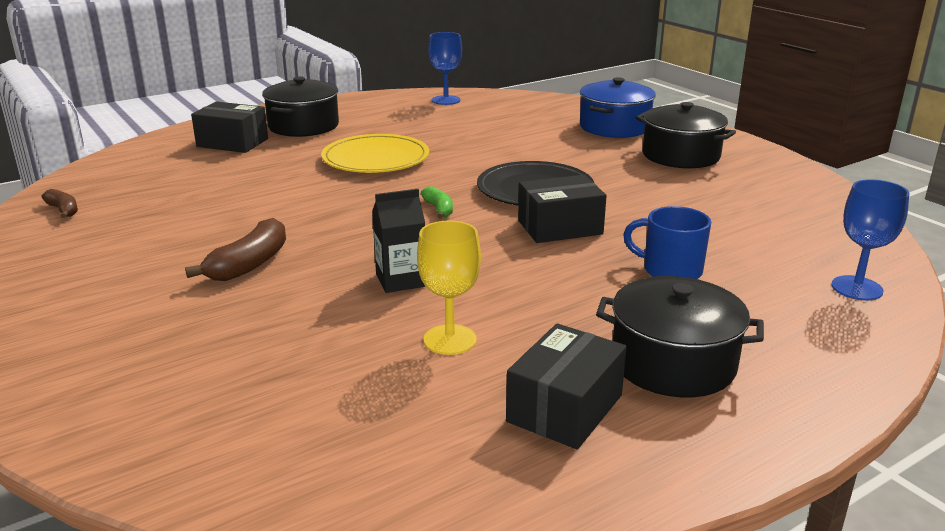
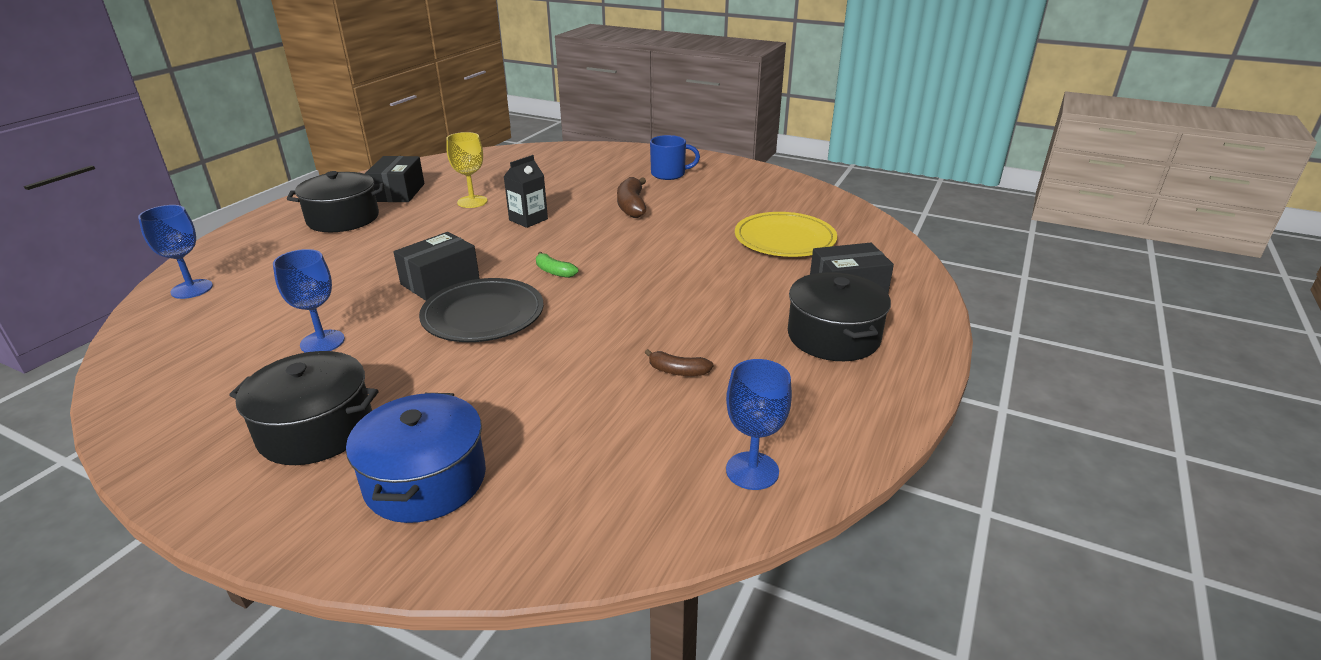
camera: 150 degrees right, 5 degrees up
(63, 210) = (812, 204): brown banana -> brown banana (677, 371)
(376, 159) = (678, 310): yellow plate -> yellow plate (784, 239)
(670, 270) = (341, 268): blue mug -> blue mug (669, 174)
(683, 201) = (322, 342): none -> blue goblet

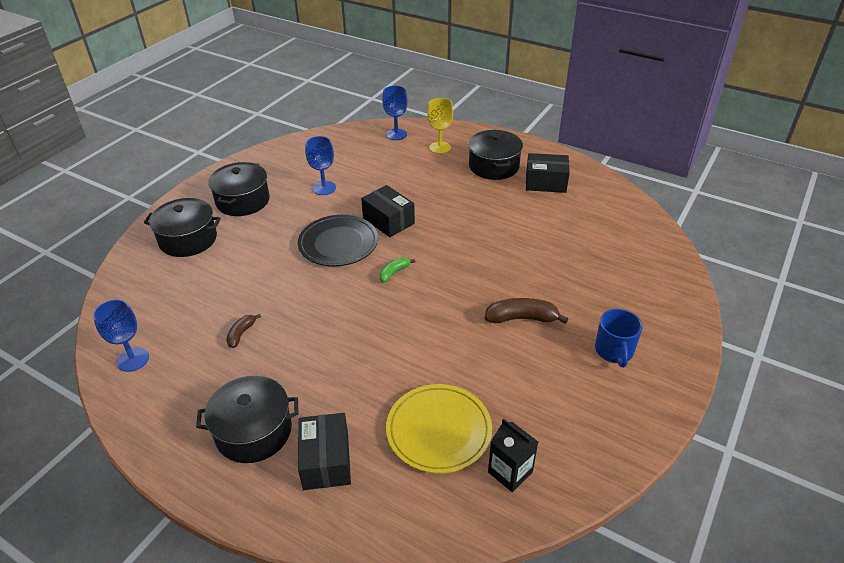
camera: 95 degrees right, 10 degrees up
(426, 480) = (188, 239): blue pot -> black pot
(472, 202) = (528, 221): yellow goblet -> yellow goblet (440, 147)
(528, 219) = (491, 254): black carton -> black carton (510, 472)

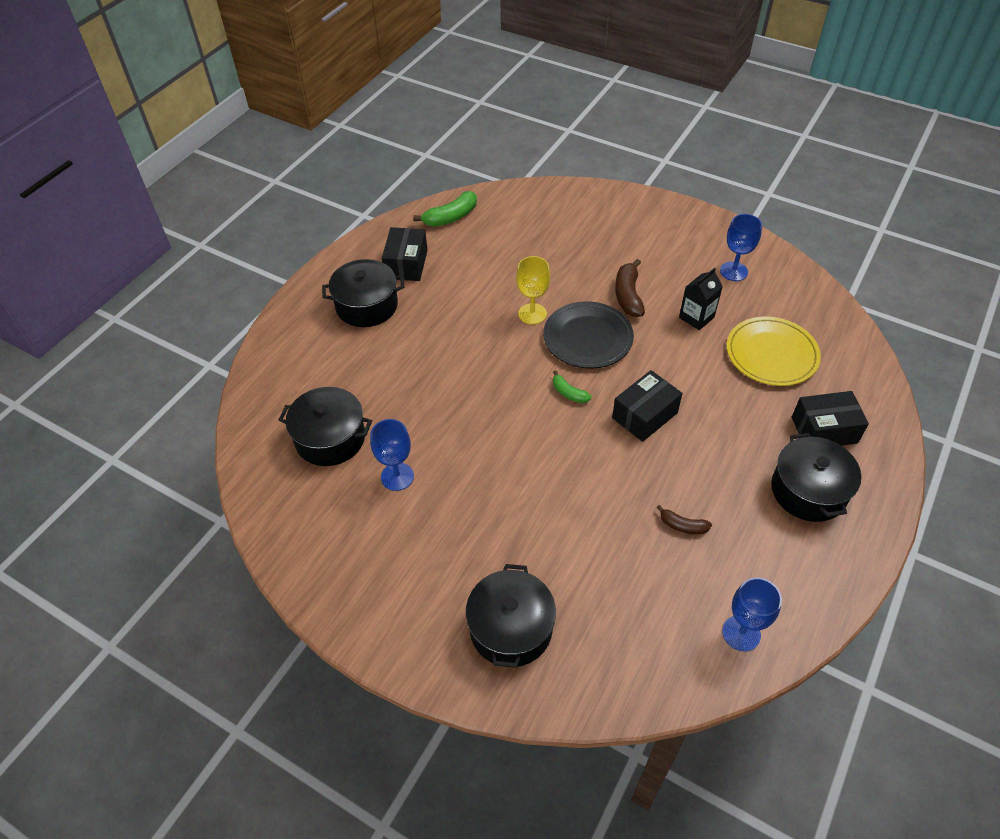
camera: 90 degrees left, 10 degrees up
(243, 201) = (420, 574): black pot -> black pot (330, 438)
(338, 243) = (518, 449): black plate -> black plate (587, 338)
(388, 221) = (473, 402): black box -> black box (644, 415)
(396, 134) = (270, 403): blue goblet -> blue goblet (733, 271)
(440, 147) = (314, 356): yellow goblet -> yellow goblet (532, 314)
(510, 472) = (800, 312): black carton -> black carton (696, 317)
(614, 351) = (660, 242): blue mug -> none
(615, 204) = (451, 217): none -> green banana

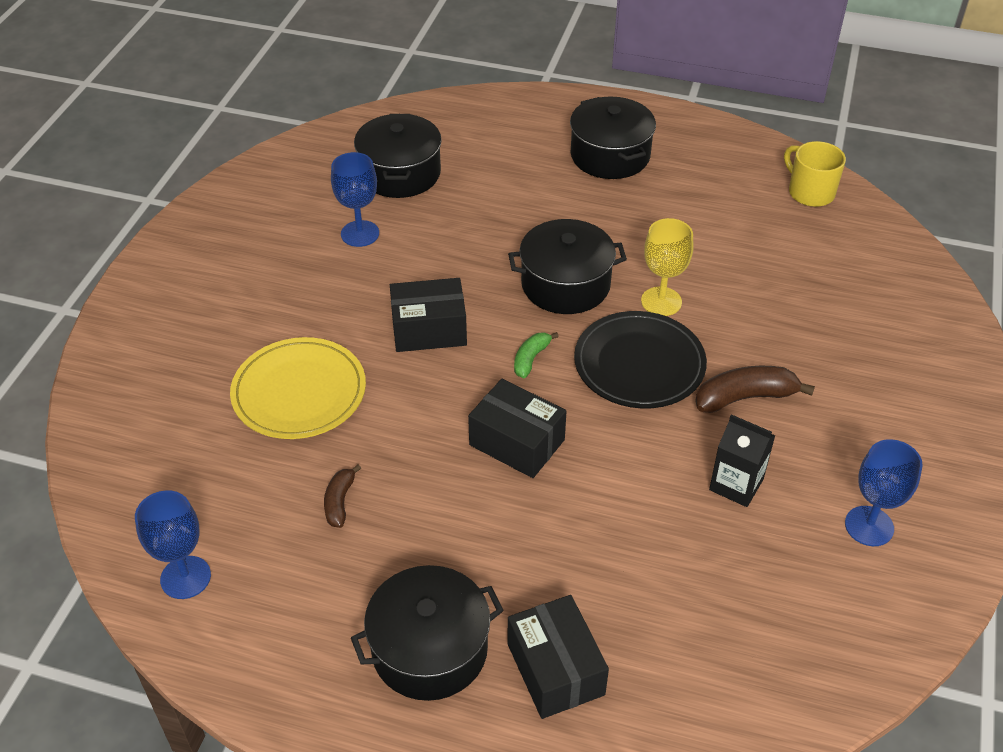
camera: 75 degrees right, 5 degrees down
(406, 264) = (697, 172): black box -> black box (429, 329)
(451, 217) = (810, 192): green banana -> yellow mug
(511, 628) = (176, 360): black pot -> black pot (565, 284)
(771, 354) = (695, 589): yellow plate -> yellow plate (299, 392)

